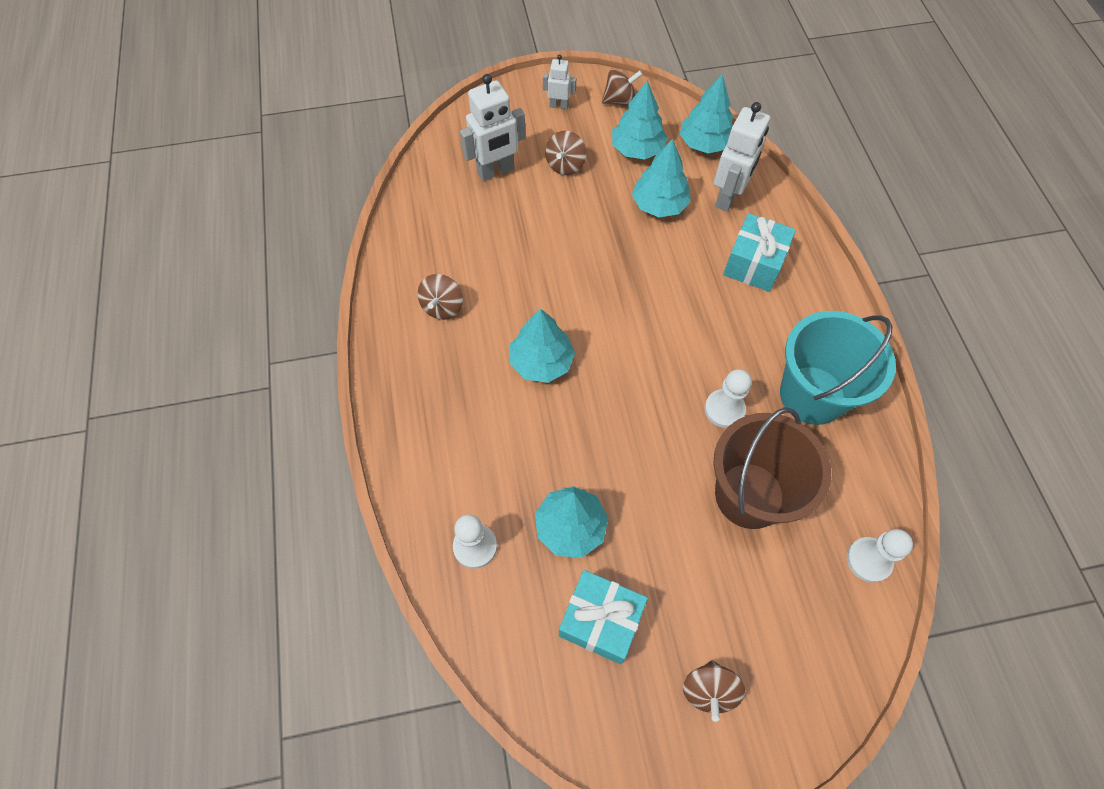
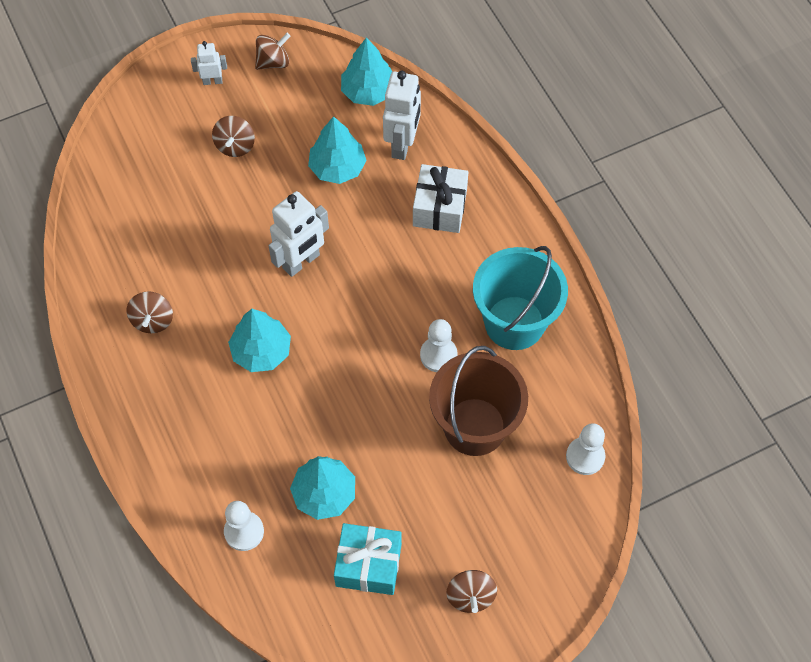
camera: 15 degrees left, 0 degrees up
(496, 171) = (167, 168): white robot -> white robot (301, 262)
(637, 149) = (303, 113): turquoise tree -> none
(754, 263) = (439, 208): turquoise gift -> white gift

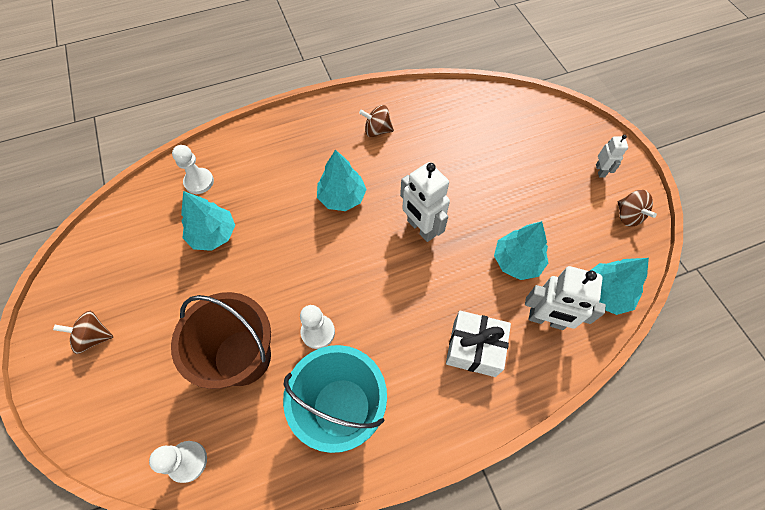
camera: 95 degrees right, 0 degrees up
(235, 146) = (535, 185): brown spinning top -> none
(368, 565) = (147, 262): turquoise gift -> none

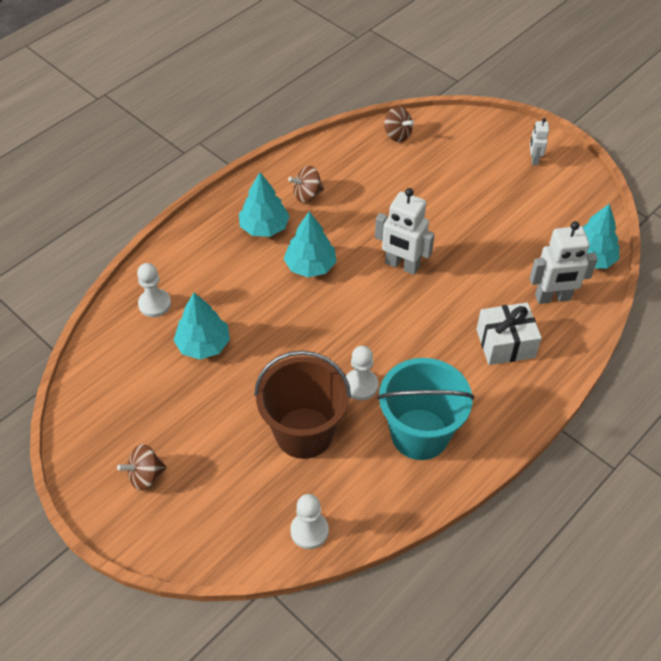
camera: 25 degrees left, 10 degrees down
(517, 261) = (503, 261): turquoise tree -> turquoise tree (264, 227)
(600, 171) = (534, 159): white robot -> white robot turned 150 degrees counterclockwise
(628, 216) = (577, 189): brown spinning top -> brown spinning top (397, 135)

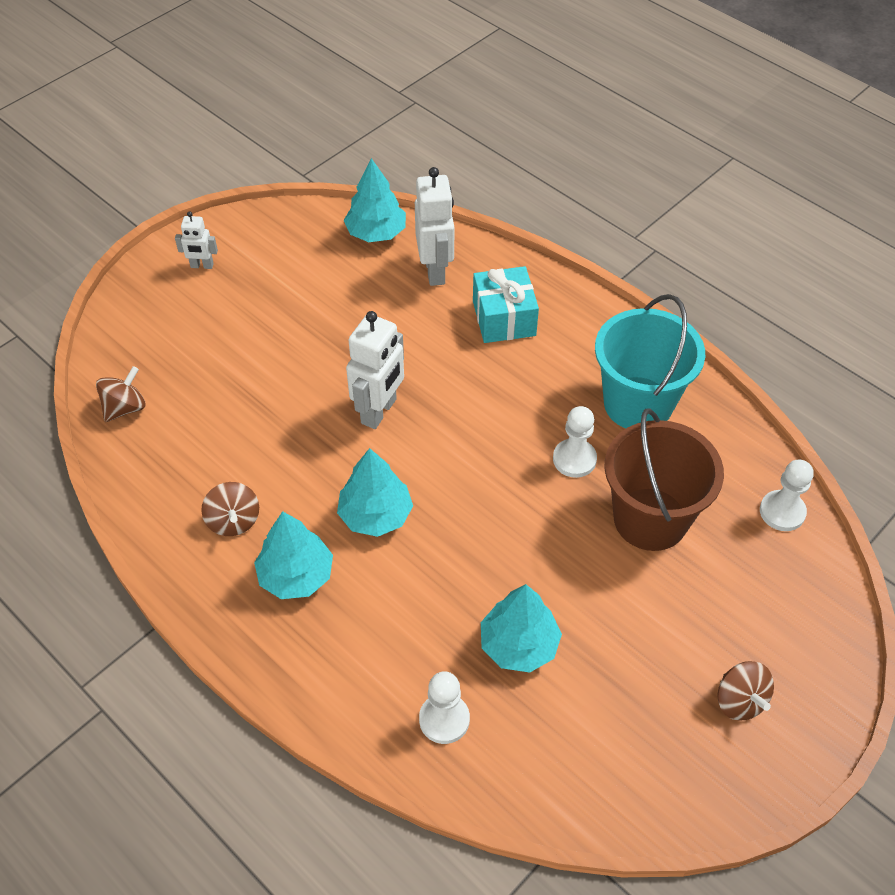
camera: 90 degrees left, 0 degrees up
(505, 343) = (504, 318): white gift -> turquoise gift

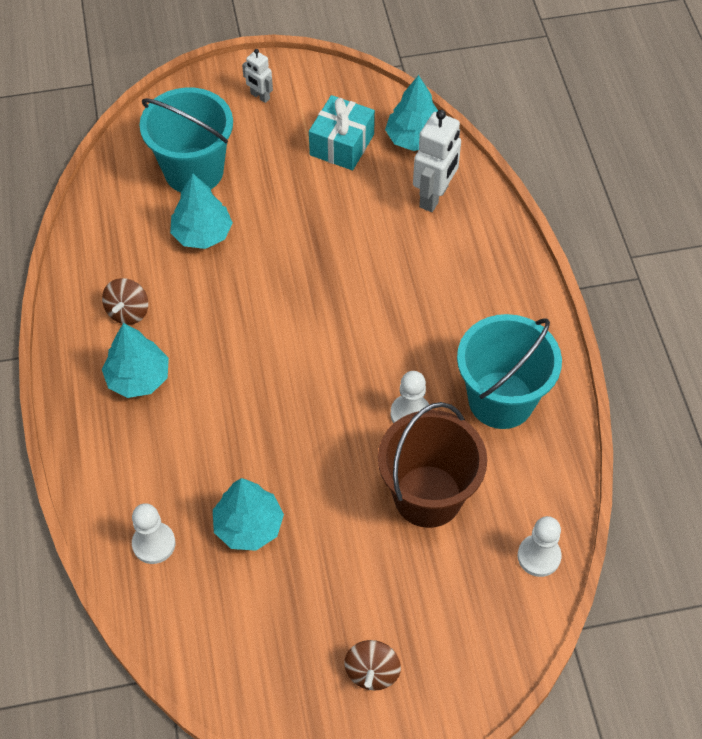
camera: 35 degrees right, 5 degrees up
(125, 408) = (121, 182): brown spinning top -> none
(192, 361) = (194, 171): none -> turquoise bucket
(375, 515) = (227, 367): turquoise tree -> turquoise tree (202, 234)
(379, 411) = (295, 289): white robot -> none
(504, 318) = (455, 267): turquoise gift -> turquoise gift (342, 145)

